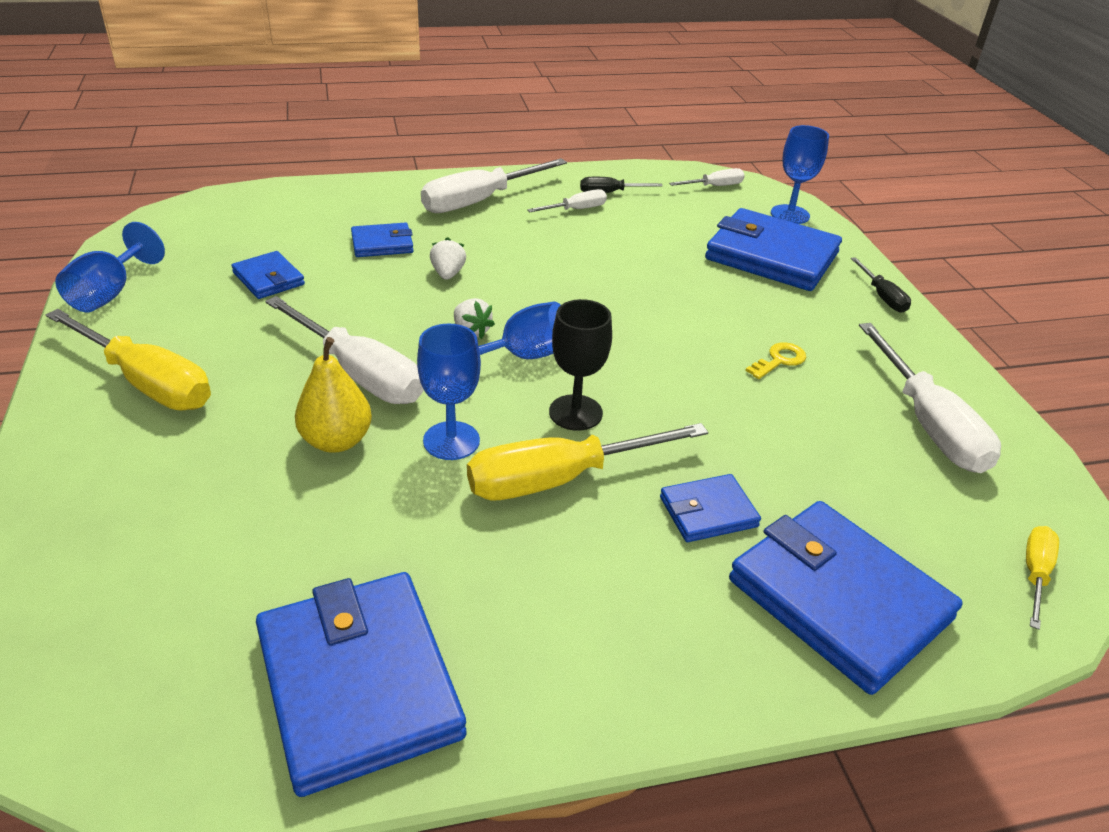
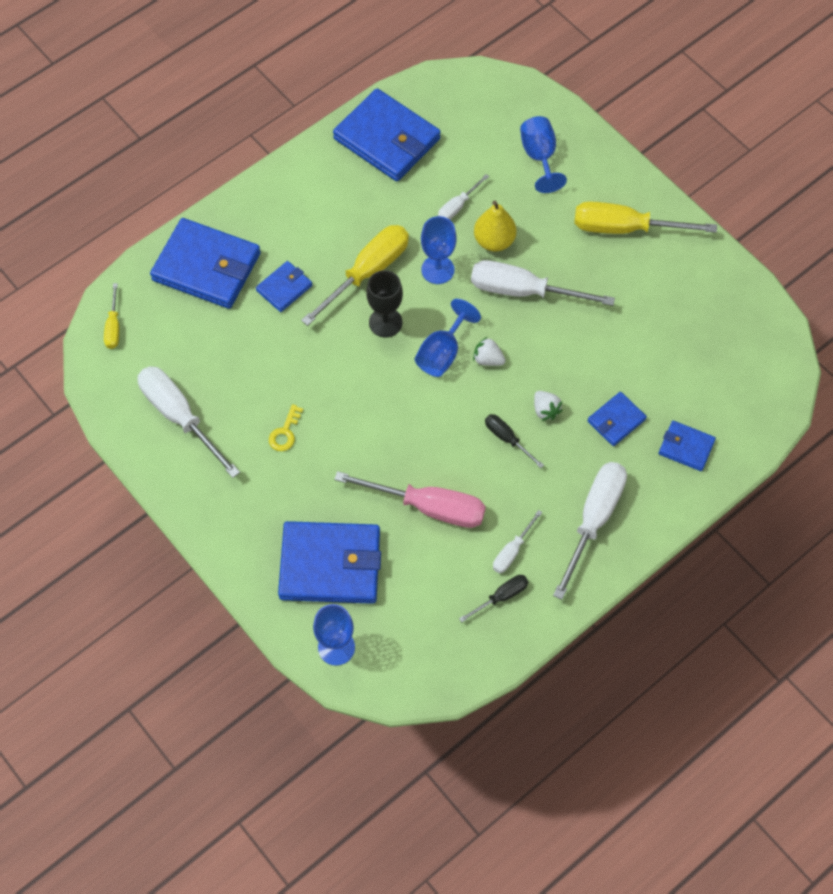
camera: 155 degrees right, 25 degrees up
(109, 293) = (726, 278): blue goblet -> blue goblet (539, 157)
(268, 279) = (651, 342): blue wallet -> blue wallet (686, 447)
(639, 257) = (428, 507): none -> pink screwdriver
(714, 186) = (419, 664): white screwdriver -> white screwdriver (457, 206)
(882, 296) = (232, 551): black screwdriver -> black screwdriver (507, 439)

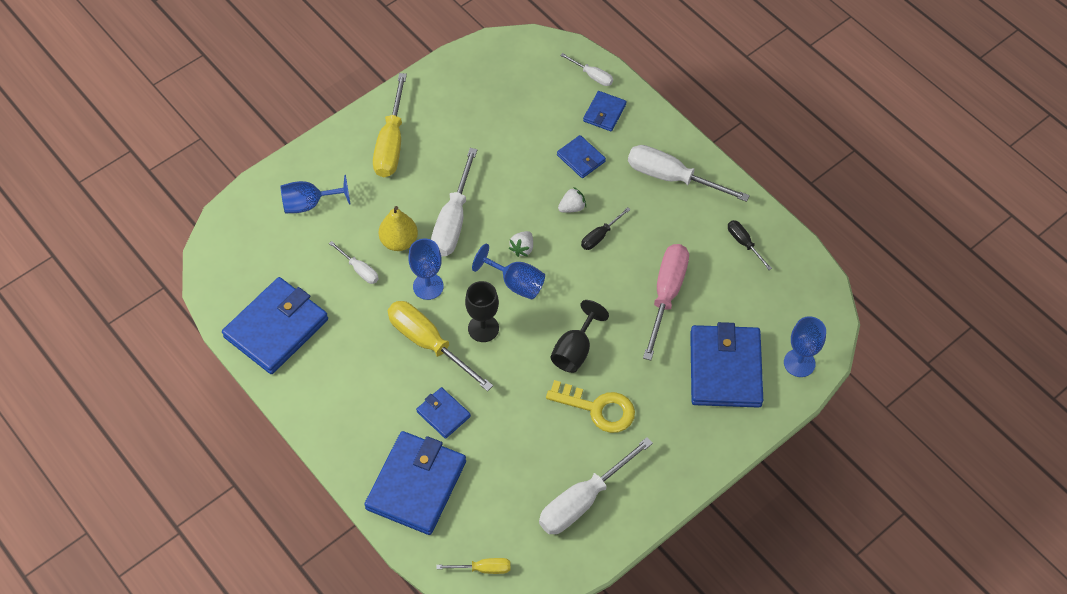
camera: 90 degrees left, 5 degrees down
(285, 432) = (598, 408): yellow key -> yellow key, size x1.86
(357, 411) = (575, 350): none -> black goblet
(512, 551) = (703, 235): white screwdriver -> white screwdriver (592, 76)

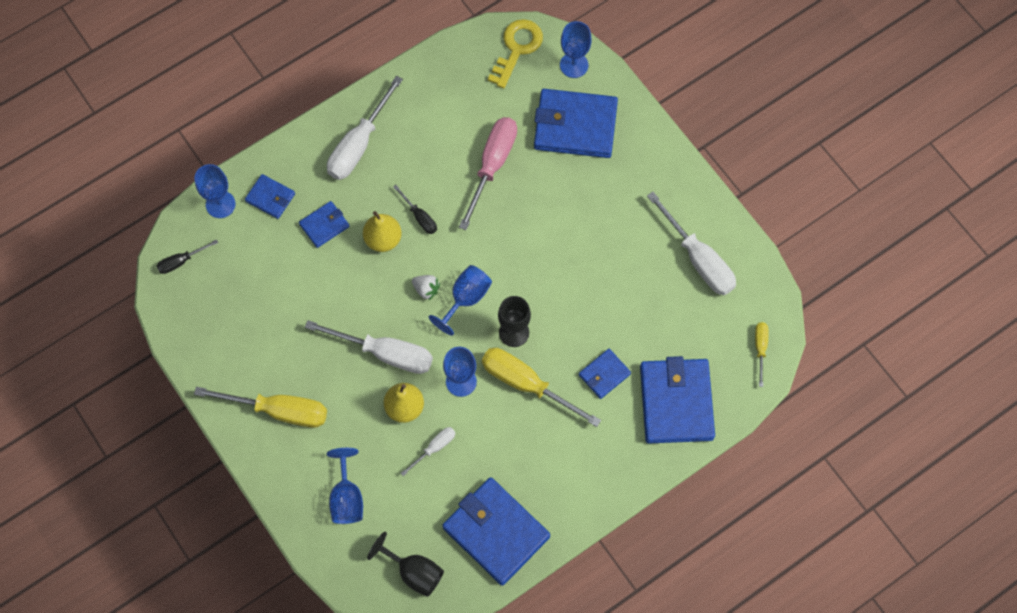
camera: 85 degrees left, 10 degrees up
(416, 485) = (676, 402): blue wallet -> blue wallet turned 60 degrees clockwise
(428, 343) = (526, 384): yellow screwdriver -> yellow screwdriver turned 75 degrees clockwise
(572, 207) = (383, 239): white strawberry -> yellow pear
(575, 350) = (545, 252): black goblet -> black goblet (414, 572)
(592, 76) = (220, 204): white screwdriver -> blue goblet
(598, 408) = (608, 237): yellow key -> yellow key (517, 48)
(666, 295) = (492, 165): pink screwdriver -> pink screwdriver turned 90 degrees clockwise
(744, 243) = (442, 91): black screwdriver -> black screwdriver (181, 261)

